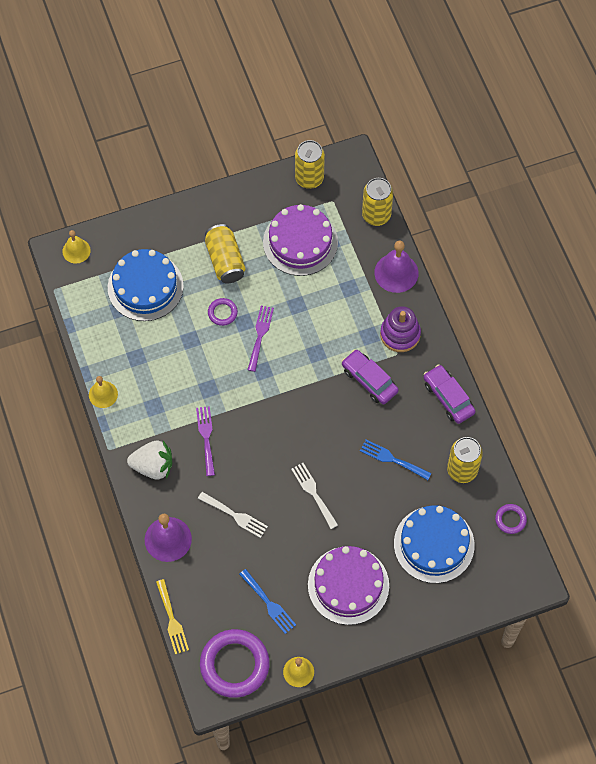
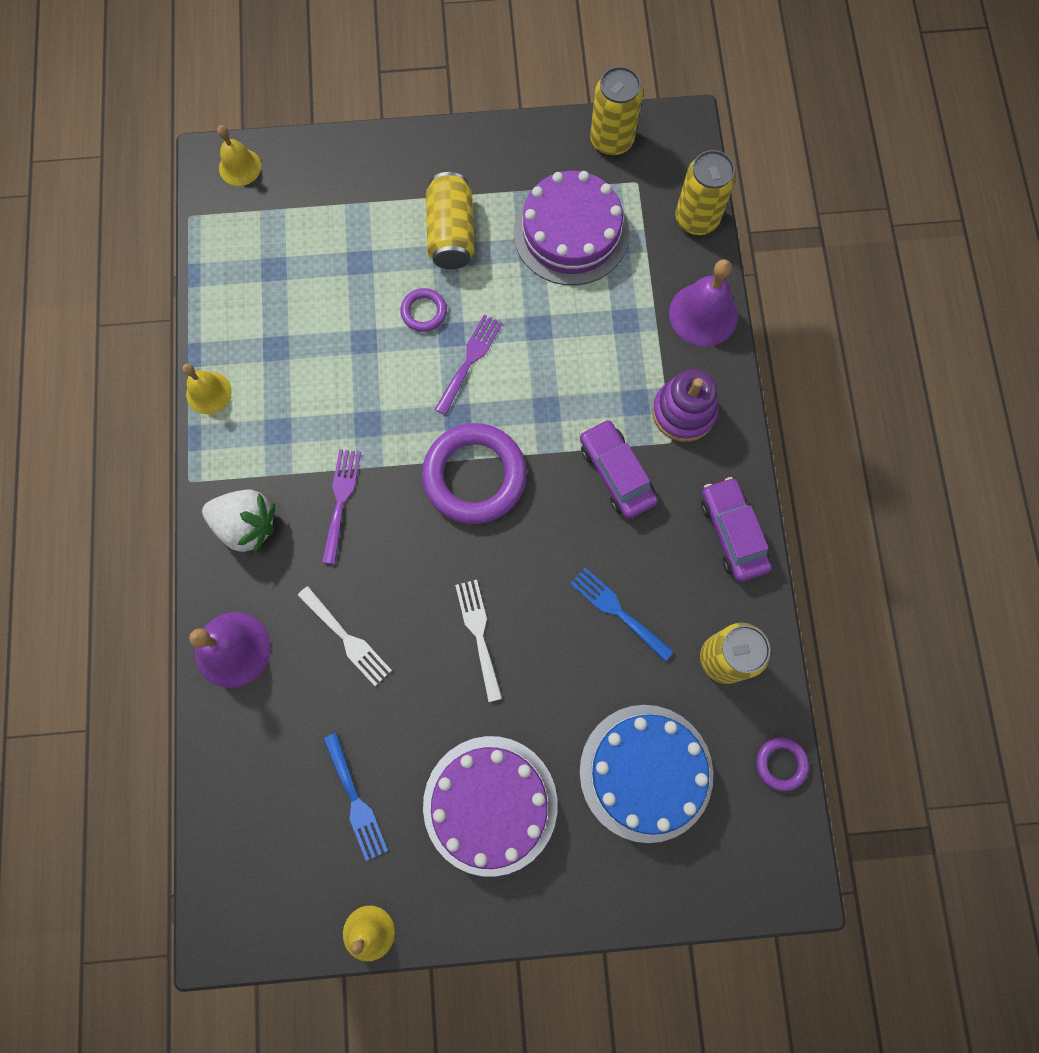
camera: 15 degrees right, 10 degrees up
(145, 287) = (322, 244): blue cake -> none
(172, 620) = (197, 786): yellow fork -> none
(234, 665) = (271, 891): purple ring -> purple ring (474, 476)

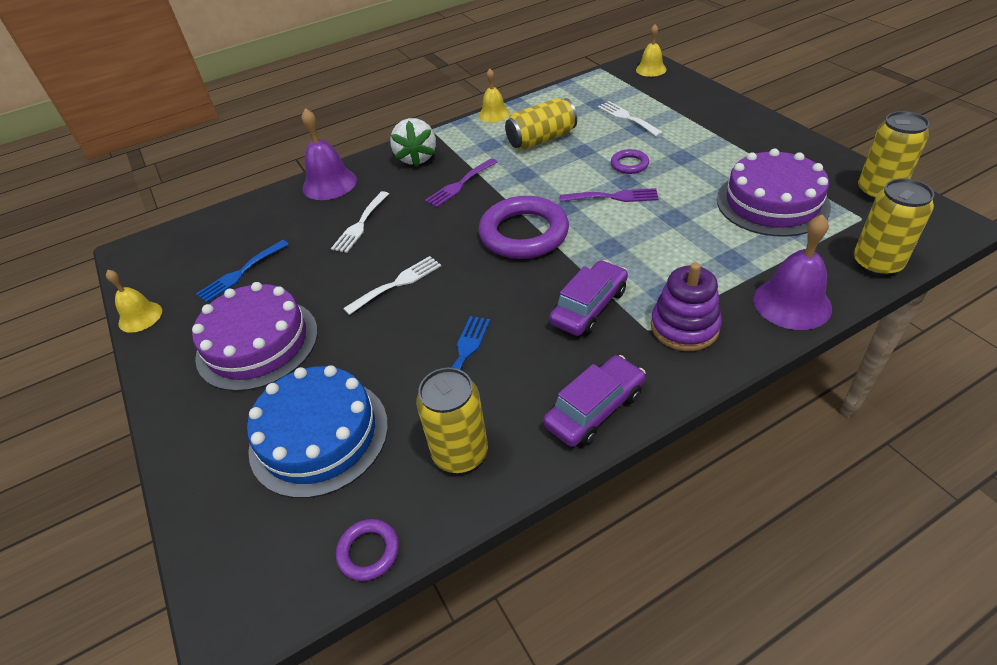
camera: 70 degrees right, 30 degrees down
(330, 258) = (627, 118): none -> white fork
(341, 500) = (460, 184): purple fork -> purple fork turned 150 degrees clockwise
(451, 234) = (701, 153): yellow can -> yellow can (541, 139)

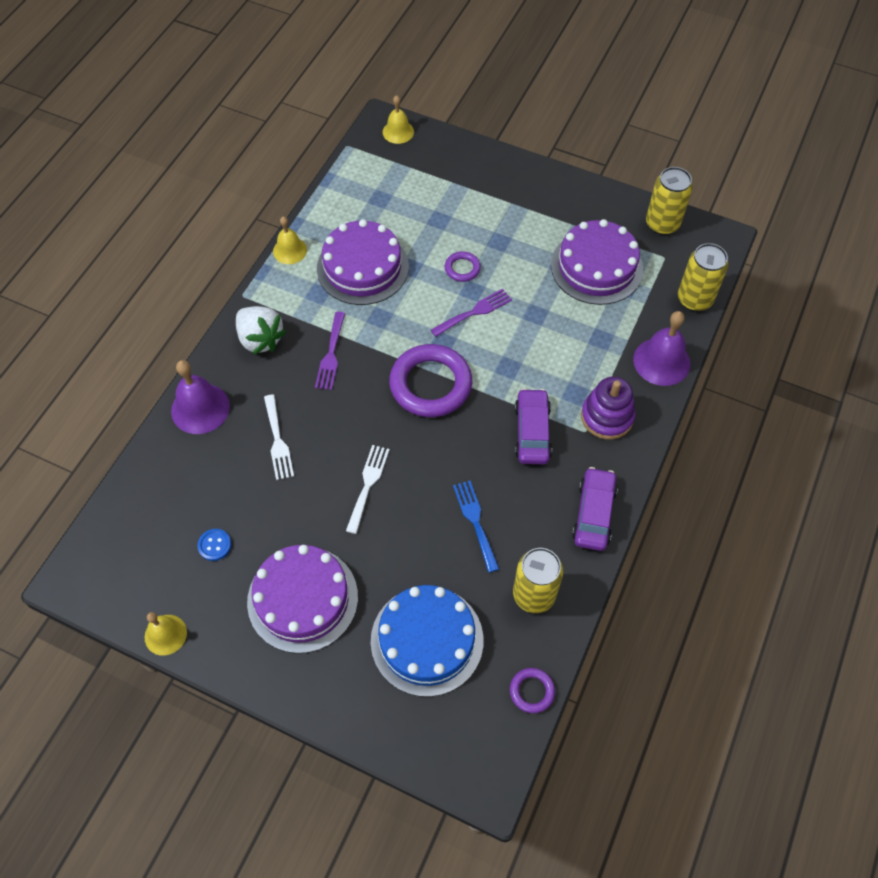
camera: 40 degrees left, 15 degrees up
(240, 273) = (214, 545): blue fork -> blue button
(541, 139) = (362, 267): yellow can -> purple cake
(627, 118) = (421, 209): white fork -> none

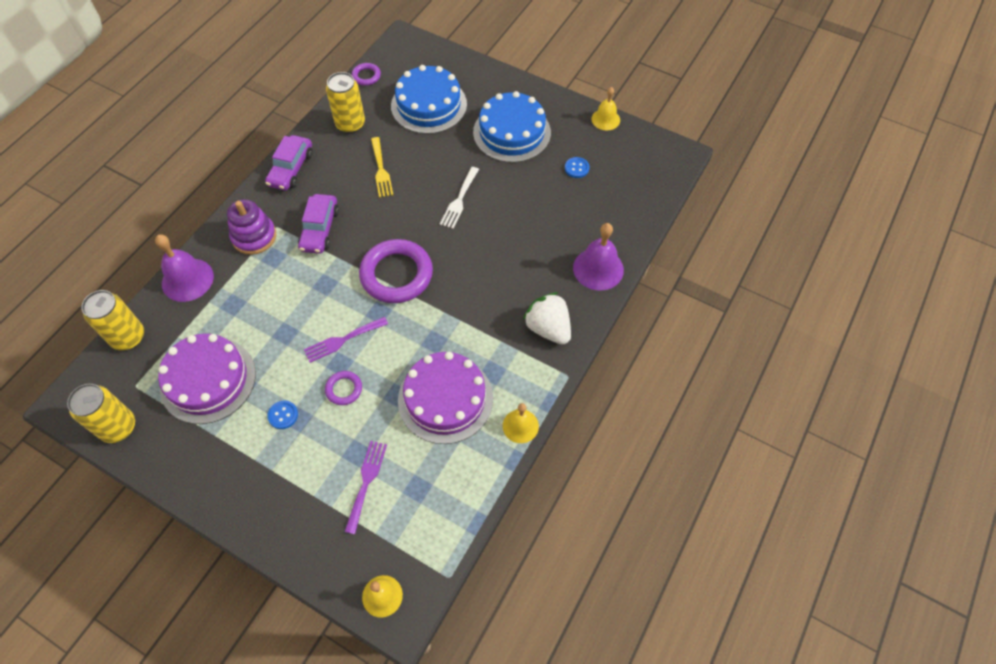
camera: 175 degrees left, 0 degrees up
(278, 441) = (530, 237): white fork -> none
(302, 599) = (512, 132): purple cake -> blue cake
(331, 354) = (483, 308): purple fork -> purple fork (366, 482)
(475, 521) = (381, 170): blue fork -> yellow fork
(514, 243) = (283, 415): none -> blue button

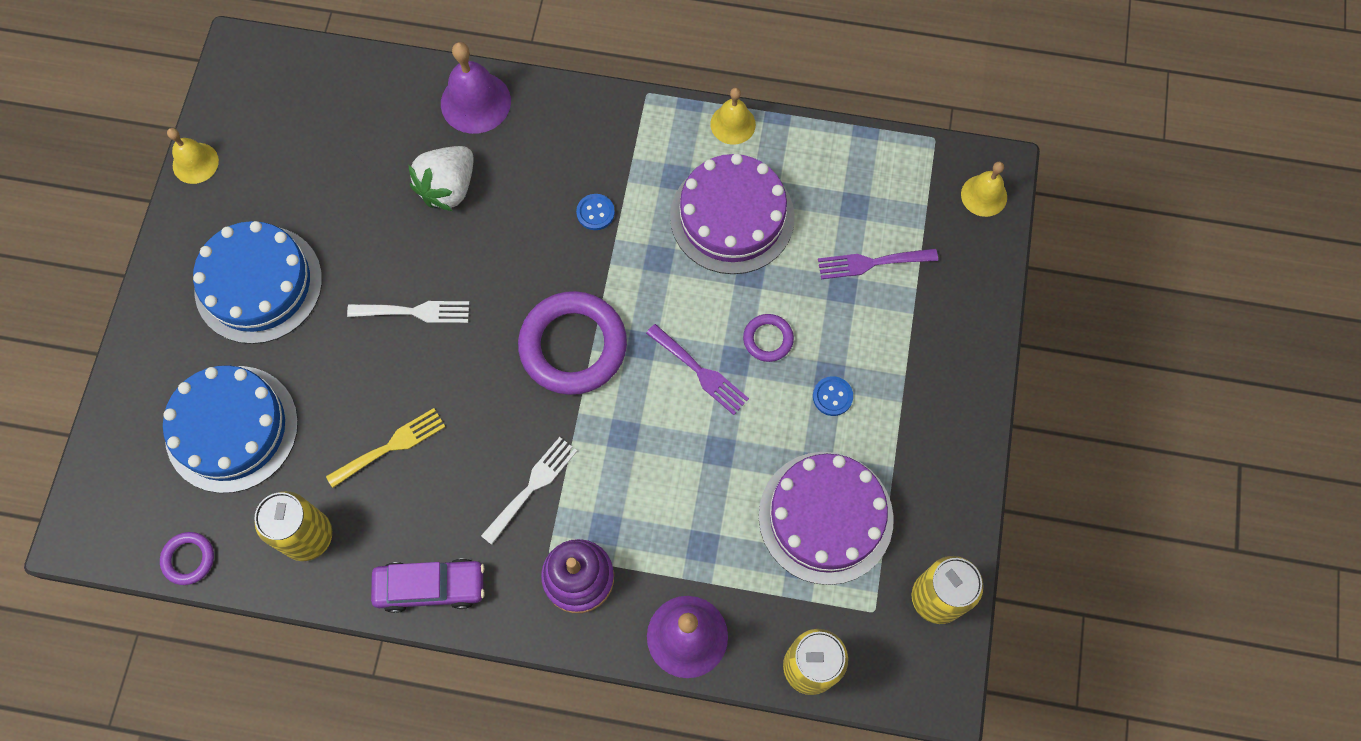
camera: 110 degrees left, 10 degrees up
(320, 229) = (532, 486): purple car -> white fork
(548, 328) = (588, 134): white strawberry -> white strawberry (448, 188)
(576, 168) = (306, 175): blue button -> blue button (595, 213)

